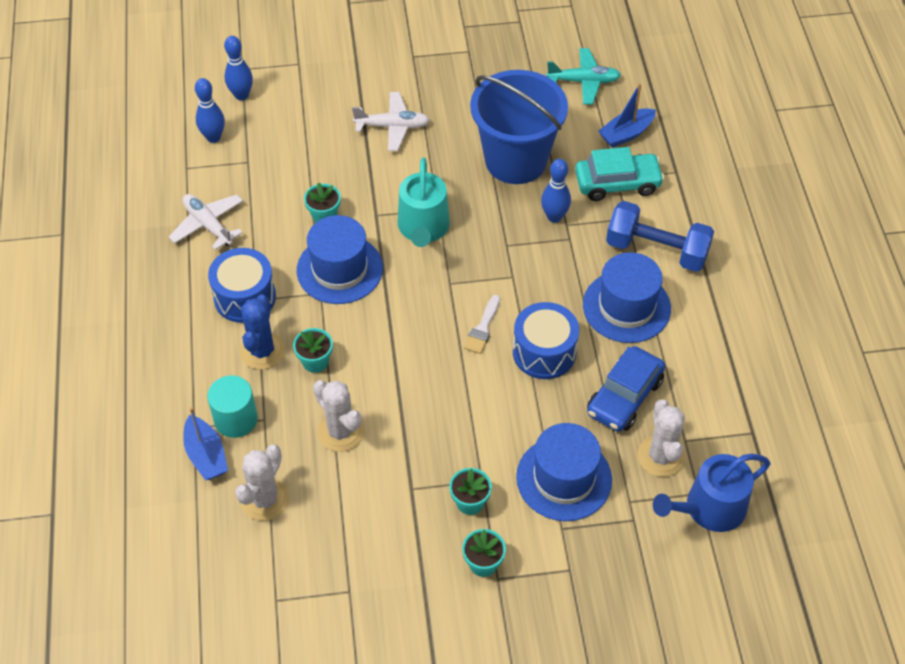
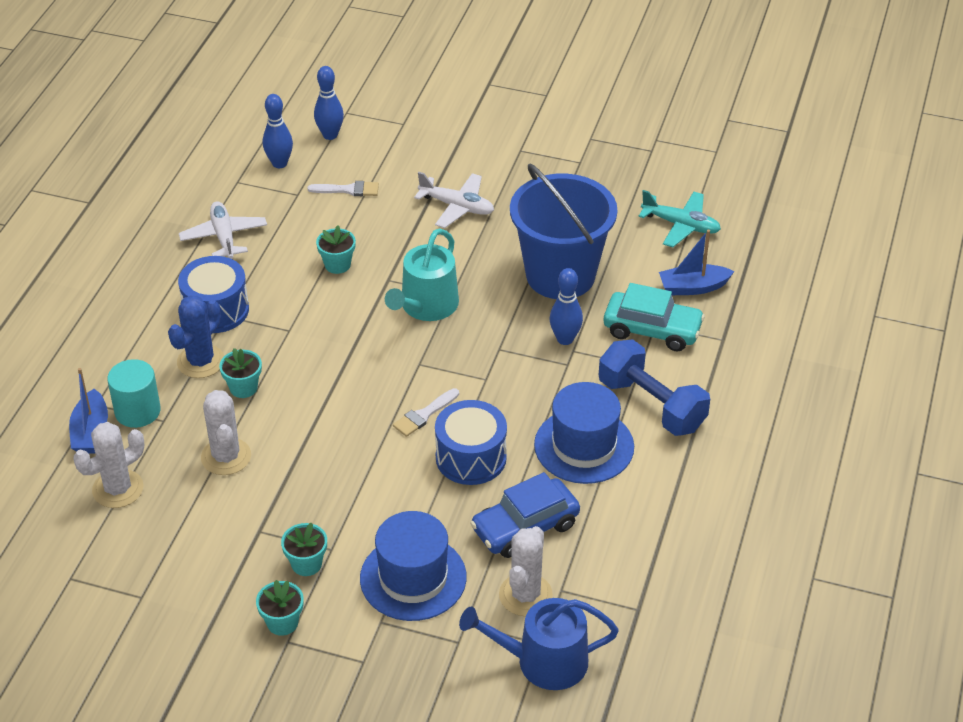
camera: 25 degrees right, 10 degrees down
(290, 142) = (348, 190): none -> white brush
(339, 269) = (320, 315): blue hat -> none

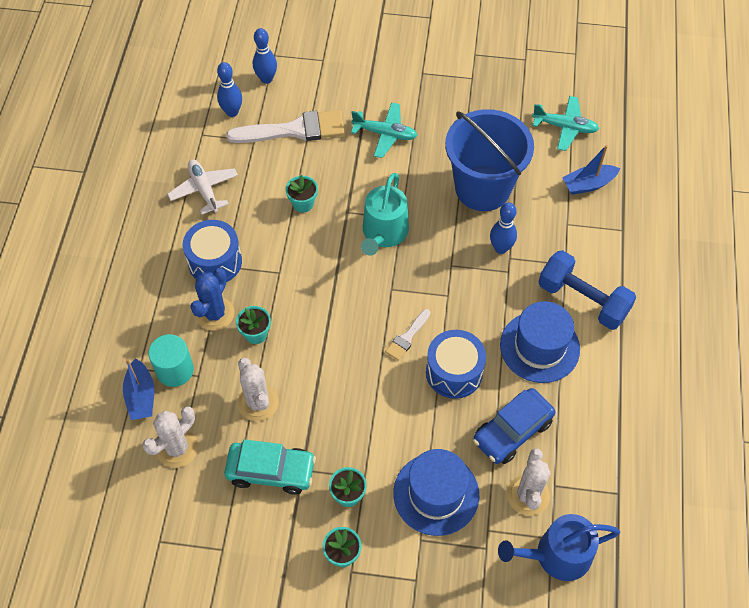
camera: 10 degrees left, 15 degrees up
(348, 190) = (294, 130): white brush -> white brush, size x2.03
(457, 206) = (385, 134): white plane -> turquoise plane
(652, 330) = (566, 229): turquoise car -> turquoise car (271, 471)

